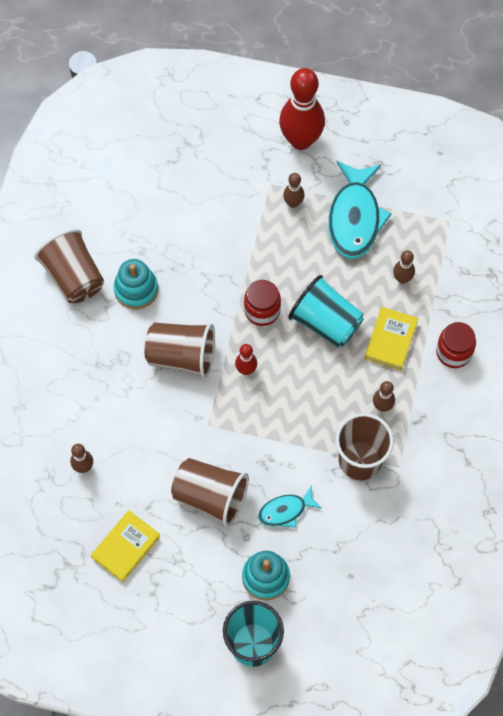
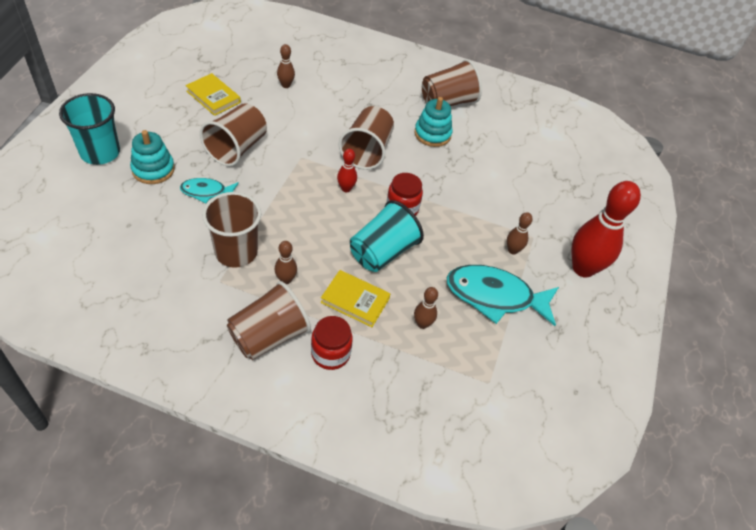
camera: 90 degrees right, 15 degrees down
(285, 511) = (206, 192): turquoise fish -> turquoise fish turned 75 degrees counterclockwise
(449, 408) = (269, 336): none -> brown cup

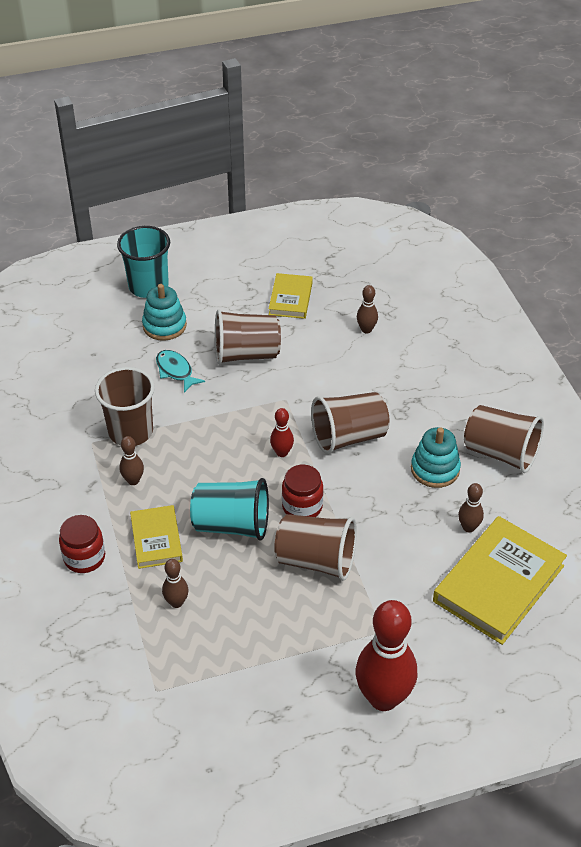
camera: 60 degrees right, 5 degrees down
(269, 336) = (66, 507): brown cup -> brown cup (316, 560)
(495, 296) = (265, 640): turquoise fish -> none
(512, 250) = (343, 623): brown bowling pin -> brown bowling pin (468, 527)
(540, 166) = (498, 583): none -> yellow book

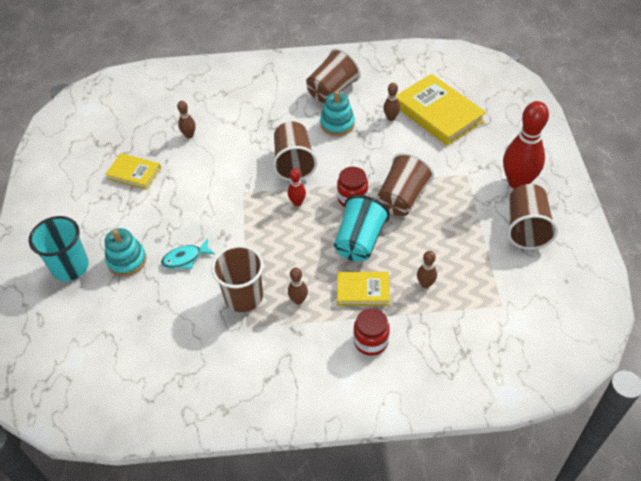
camera: 75 degrees left, 5 degrees up
(246, 354) = (185, 210): brown cup -> brown cup (526, 228)

